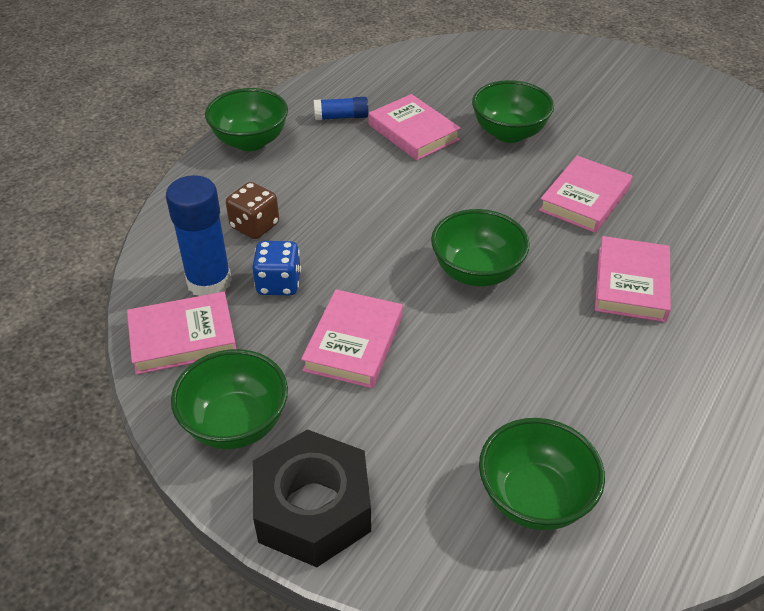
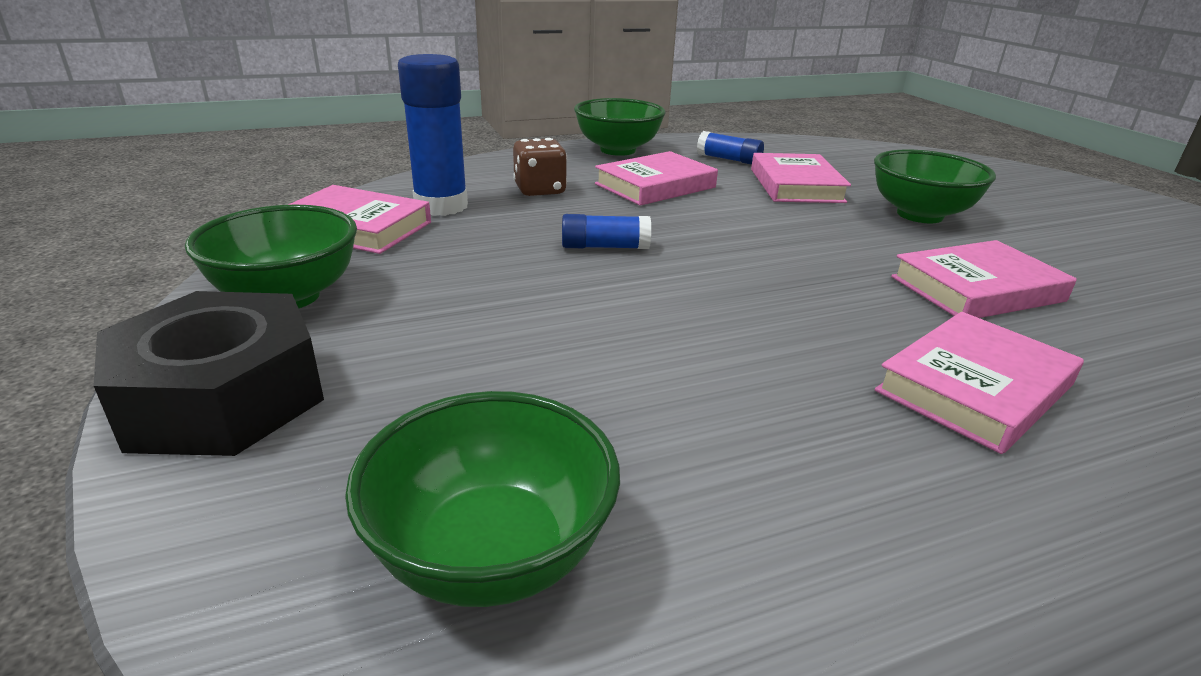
camera: 35 degrees right, 15 degrees down
(278, 284) = (499, 227): blue dice -> none
(353, 343) = (502, 291): pink book -> pink book (655, 186)
(365, 267) = (605, 247): none -> blue glue stick
(476, 272) = (735, 294): green bowl -> none

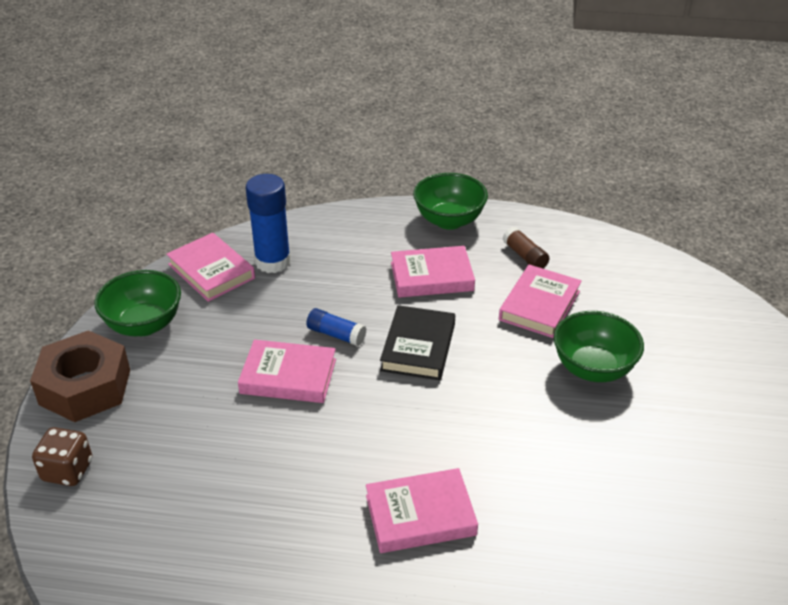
camera: 30 degrees right, 10 degrees up
(223, 397) = (85, 387): black nut -> brown nut
(492, 554) = (133, 505): green bowl -> none
(540, 190) = (347, 260): brown dice -> brown dice (67, 471)
(720, 237) = (418, 347): none -> black book
(728, 159) = (524, 256): blue glue stick -> brown glue stick
(976, 289) = (528, 451): pink book -> pink book (288, 376)

